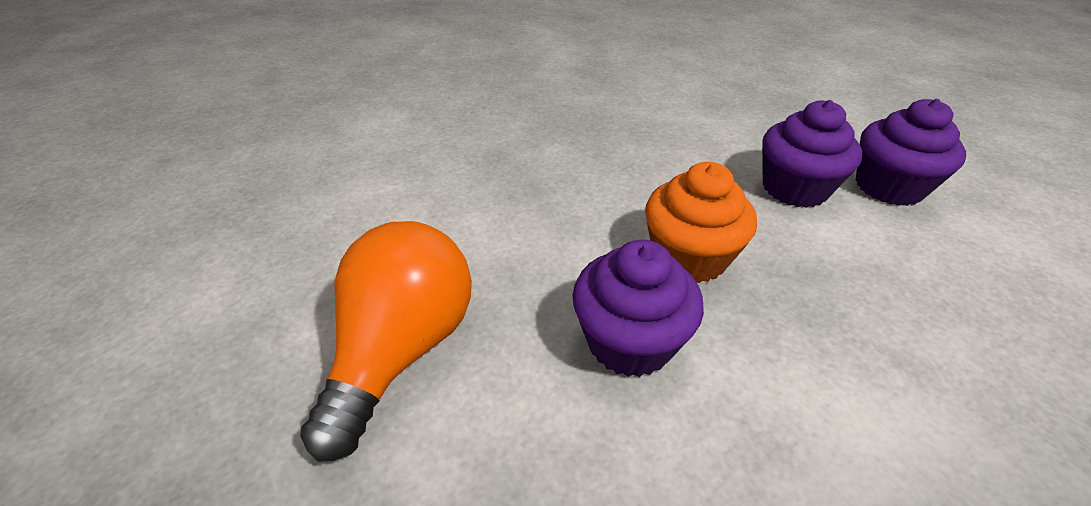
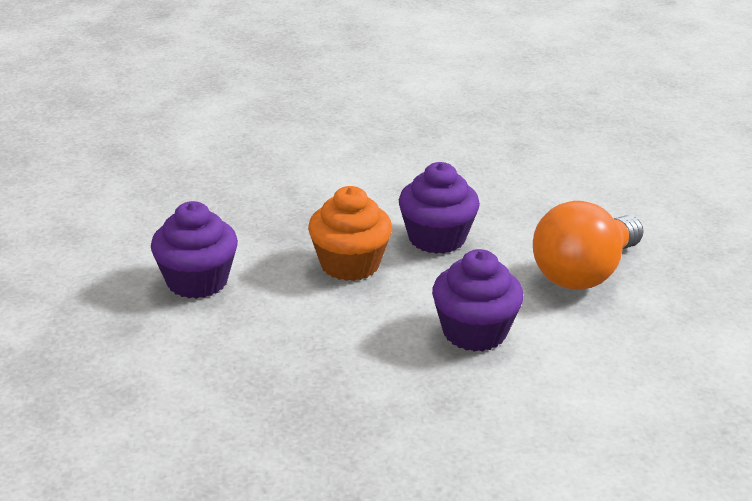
camera: 155 degrees left, 10 degrees down
(888, 187) = (119, 259): purple cupcake -> purple cupcake (474, 332)

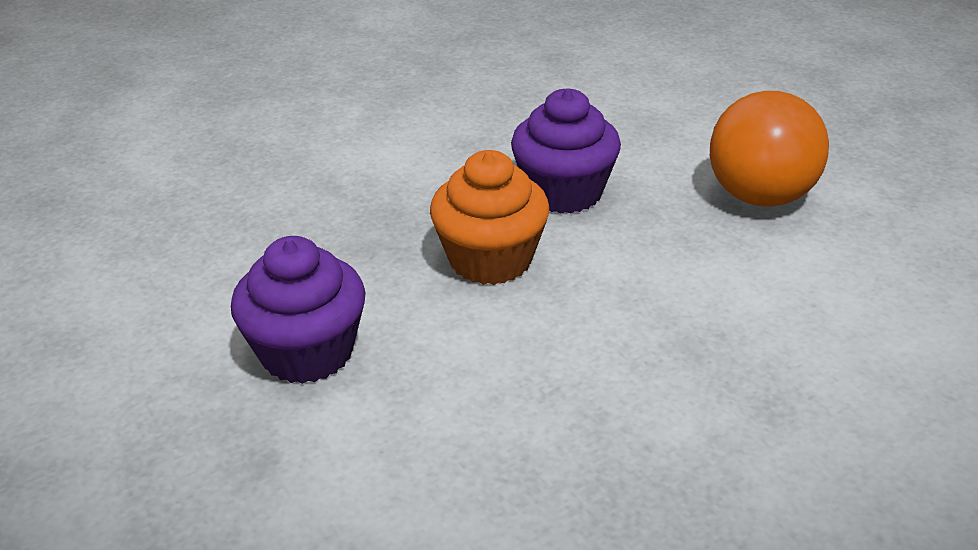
camera: 25 degrees left, 5 degrees up
(474, 332) = (717, 297): purple cupcake -> none

